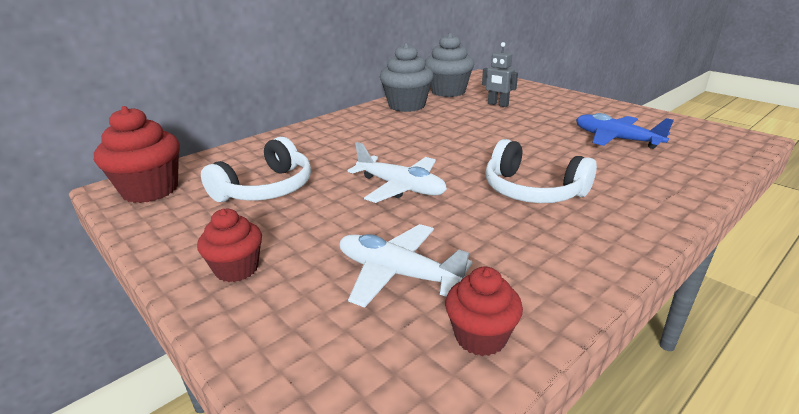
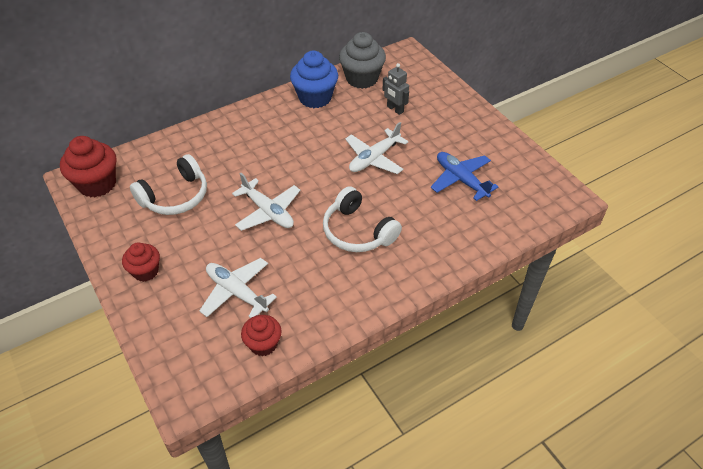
camera: 10 degrees right, 20 degrees up
(407, 105) = (315, 98): grey cupcake -> blue cupcake
(503, 135) = (374, 158): none -> white plane

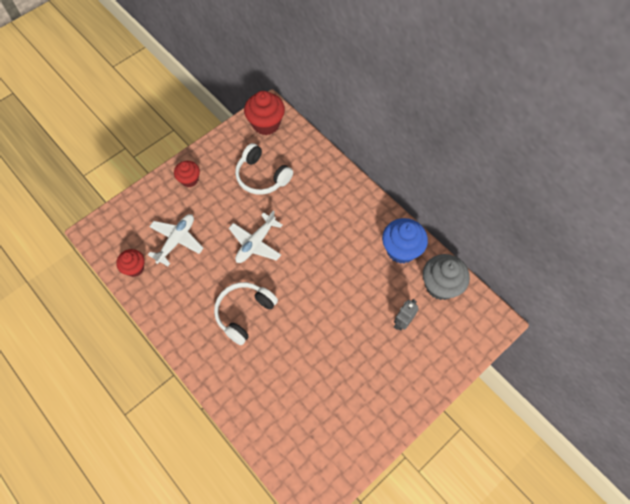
camera: 80 degrees right, 15 degrees up
(374, 158) = (331, 313): white plane -> none
(461, 180) = (318, 393): blue plane -> none

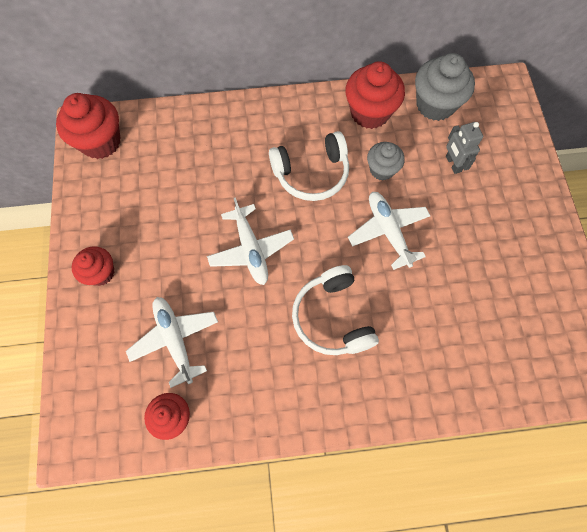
camera: 55 degrees left, 5 degrees up
(261, 176) = (168, 189): white headphones -> white headphones (311, 173)
(323, 311) = (388, 231): none -> white plane
(364, 282) = (382, 169): none -> grey cupcake
(401, 250) = (370, 112): blue cupcake -> red cupcake

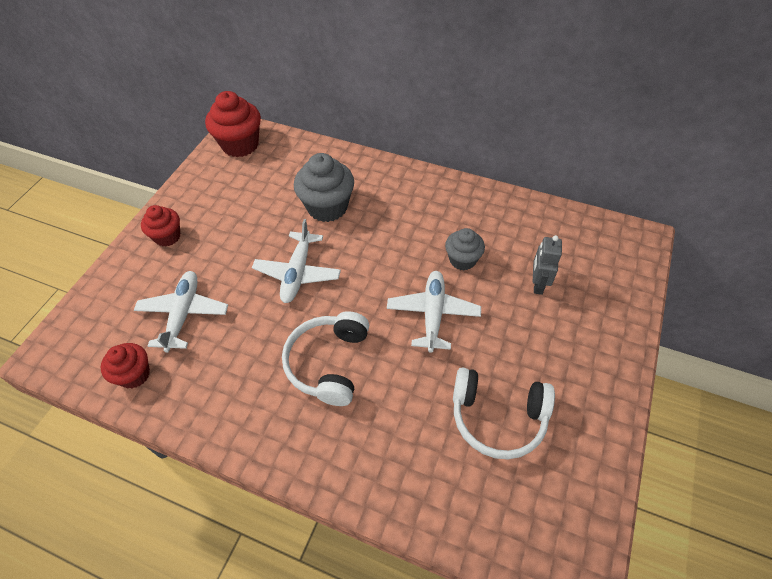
camera: 30 degrees right, 15 degrees down
(311, 173) = (394, 236): white headphones -> white headphones (498, 418)
(370, 112) = (482, 209): red cupcake -> none
(435, 105) = (552, 227): grey cupcake -> grey cupcake (327, 207)

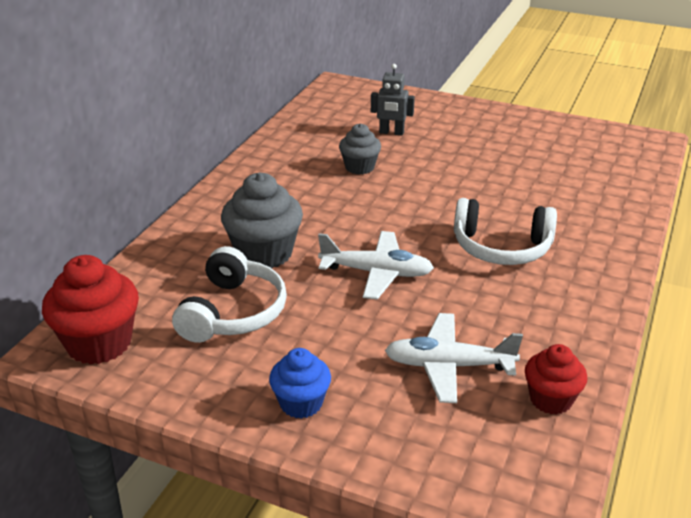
camera: 90 degrees left, 20 degrees down
(167, 237) = (301, 403): red cupcake -> blue cupcake
(433, 314) = (431, 186): white plane -> none
(498, 418) = (538, 161): white headphones -> white headphones (233, 312)

